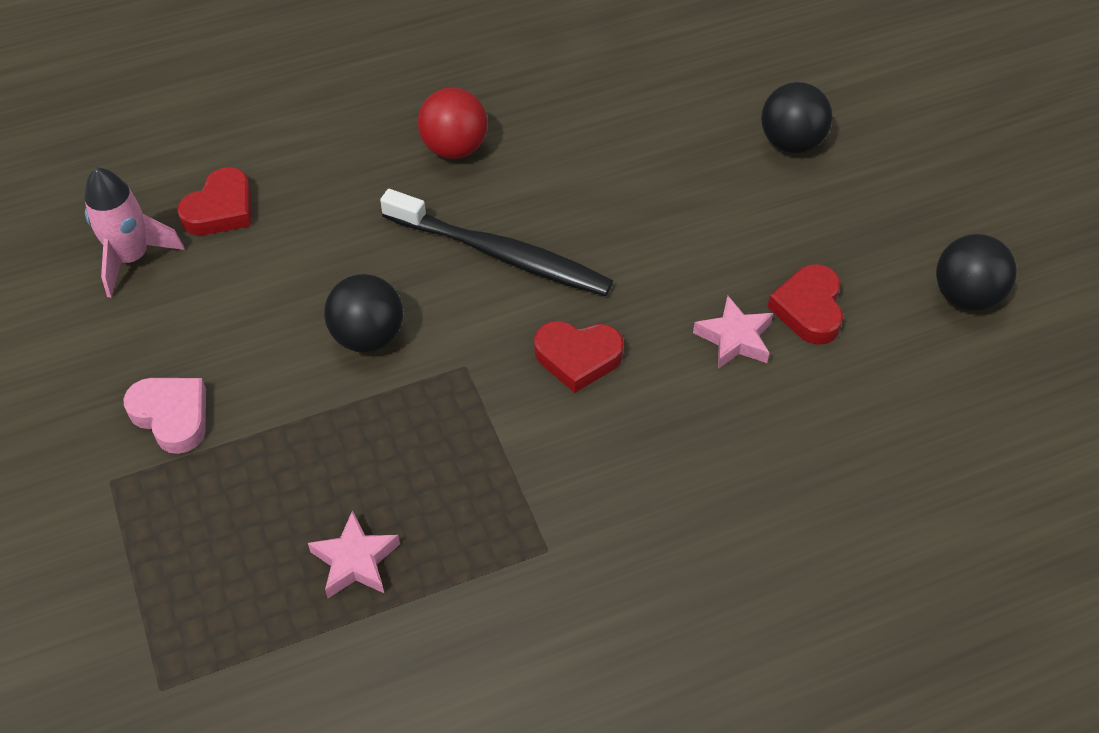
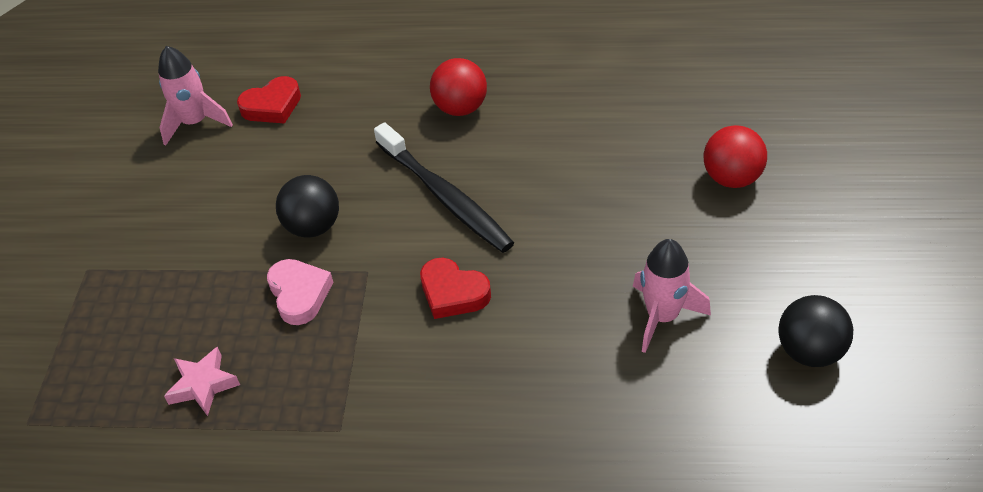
camera: 30 degrees right, 5 degrees down
(172, 416) = (151, 239): pink heart -> pink heart (299, 294)
(734, 338) = (585, 320): pink star -> none
(791, 142) = (732, 178): black ball -> red ball
(809, 309) = (662, 316): red heart -> pink rocket

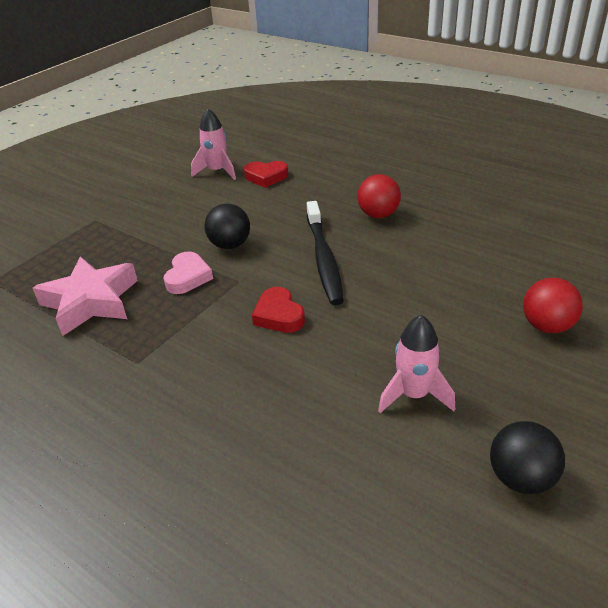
camera: 30 degrees right, 10 degrees down
(203, 385) = (90, 302): pink star -> pink star, size x1.92

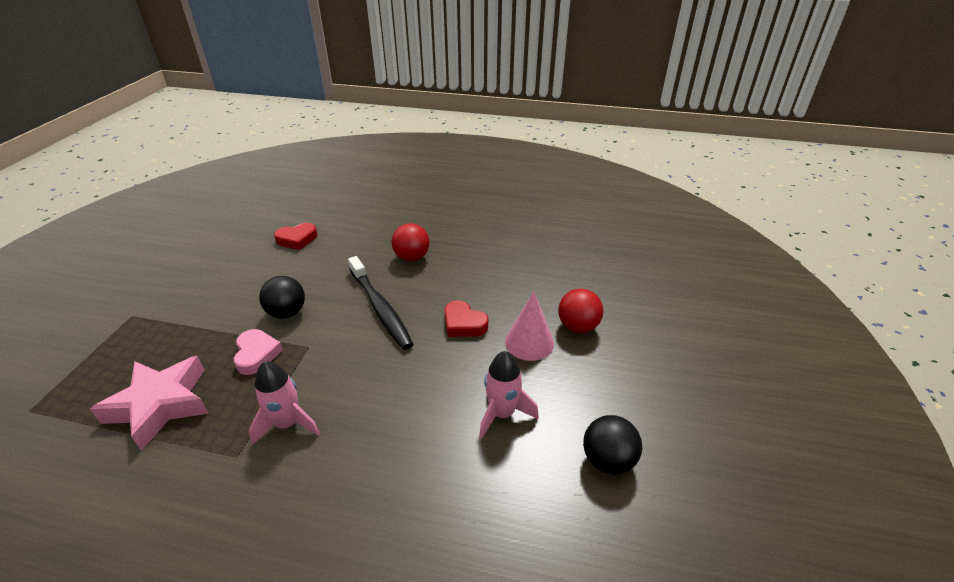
camera: 25 degrees left, 0 degrees up
(217, 171) = (246, 242): pink rocket -> pink rocket (287, 424)
(279, 315) = (359, 371): red heart -> red heart (463, 323)
(478, 329) = (529, 342): none -> pink cone

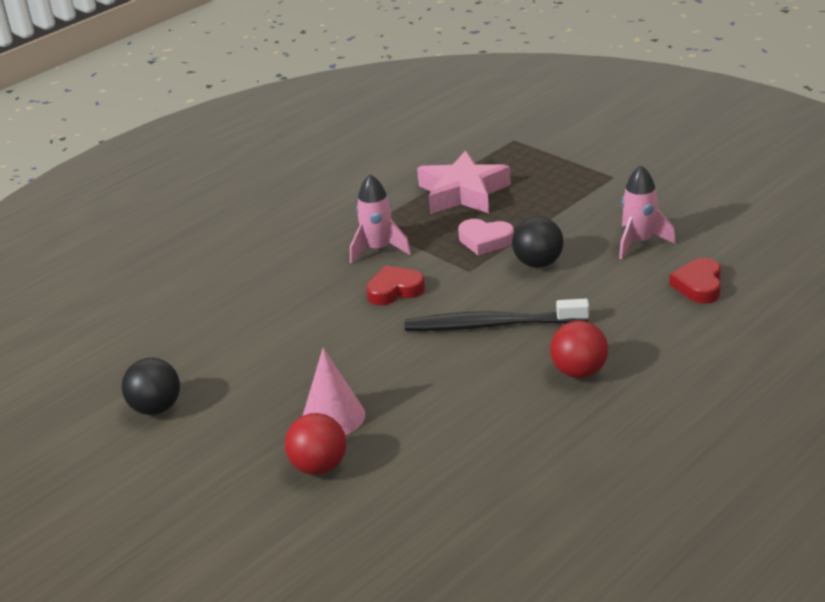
camera: 125 degrees right, 5 degrees down
(463, 323) = (409, 378): red heart -> red heart (395, 290)
(502, 414) = (266, 365): pink rocket -> pink rocket (639, 242)

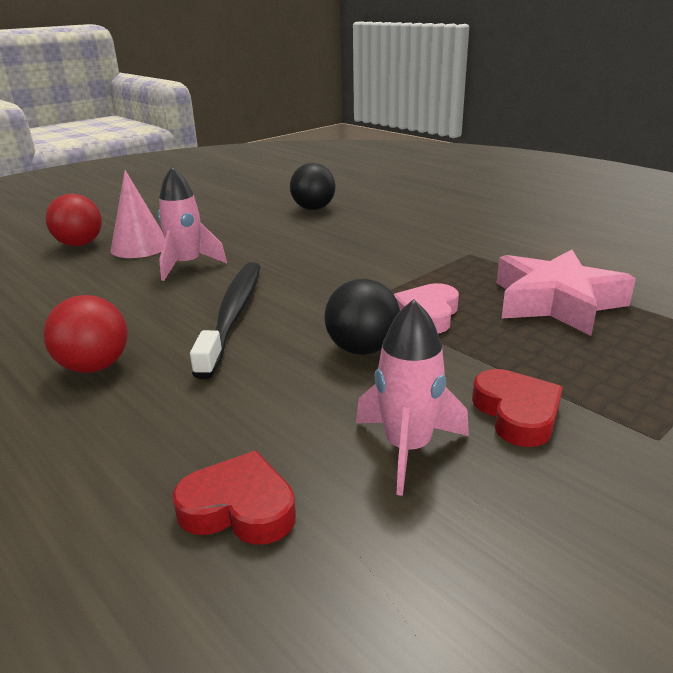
camera: 90 degrees right, 5 degrees down
(156, 408) = (206, 197): black ball -> black ball (313, 208)
(378, 249) = (415, 258): pink rocket -> pink rocket (187, 265)
(395, 290) = (329, 266): red heart -> red heart (516, 413)

